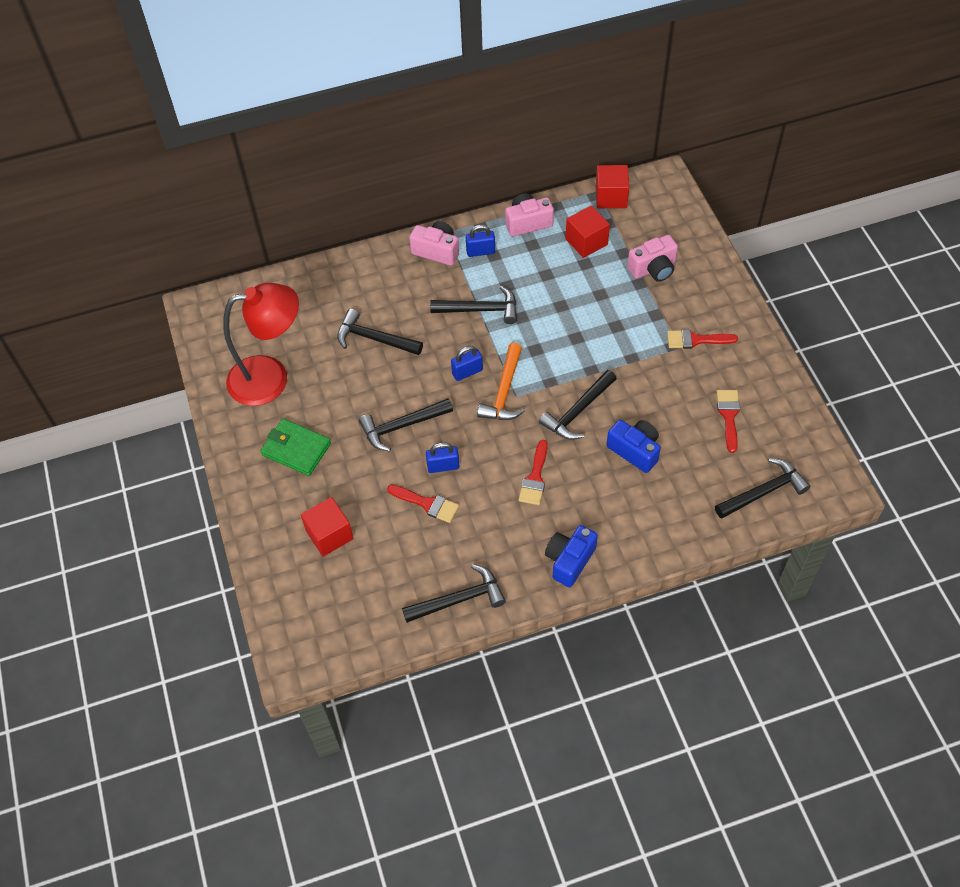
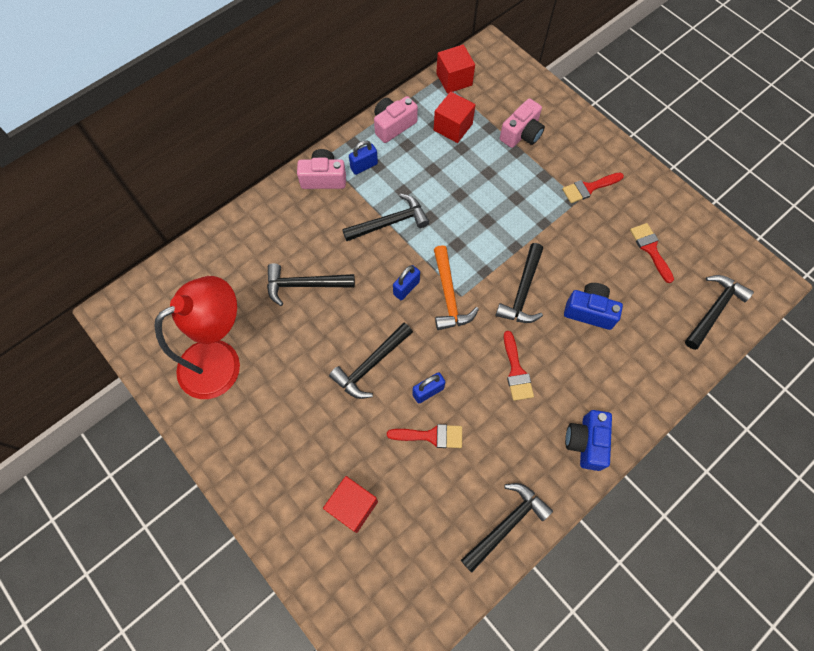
camera: 25 degrees left, 10 degrees up
(296, 449) = (279, 427): green wallet -> none

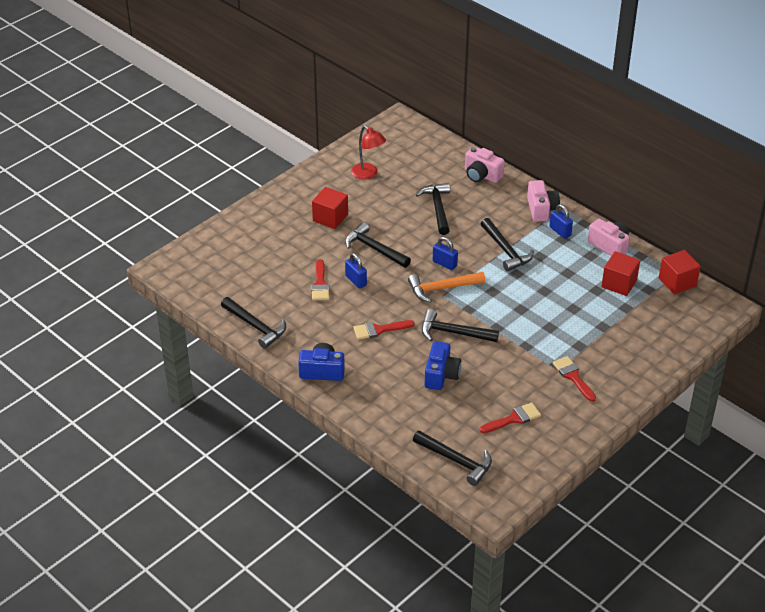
camera: 85 degrees right, 25 degrees down
(221, 361) = (368, 174): red lamp -> red lamp, size x0.56
(352, 506) = (265, 248): red cube -> red cube (330, 218)
(521, 134) = (624, 330): pink camera -> pink camera (482, 175)

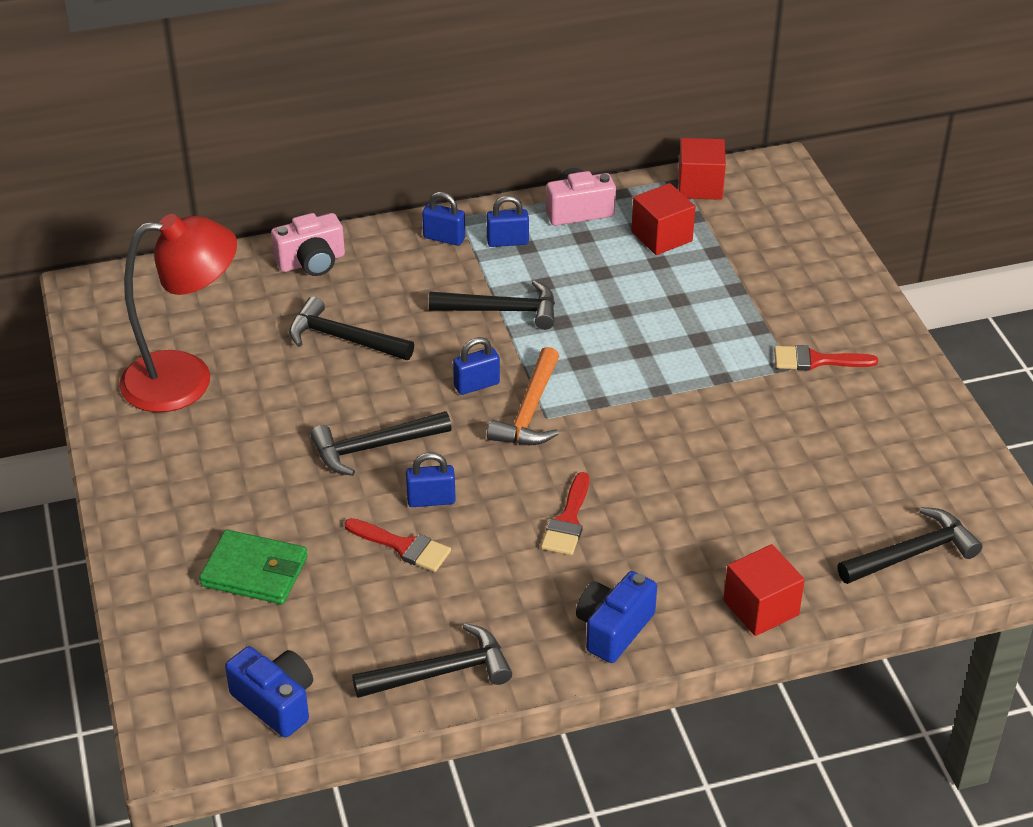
camera: 60 degrees left, 0 degrees up
(270, 247) = (254, 571): none -> green wallet
(330, 218) = (250, 467): red cube -> red cube (761, 608)
(368, 174) = (186, 379): red lamp -> red lamp, size x1.79
(441, 375) = (720, 493): blue camera -> blue camera (275, 702)
(453, 332) = (637, 441): black hammer -> none
(513, 419) = (862, 456): red brush -> none
(541, 209) = (444, 238): pink camera -> blue padlock

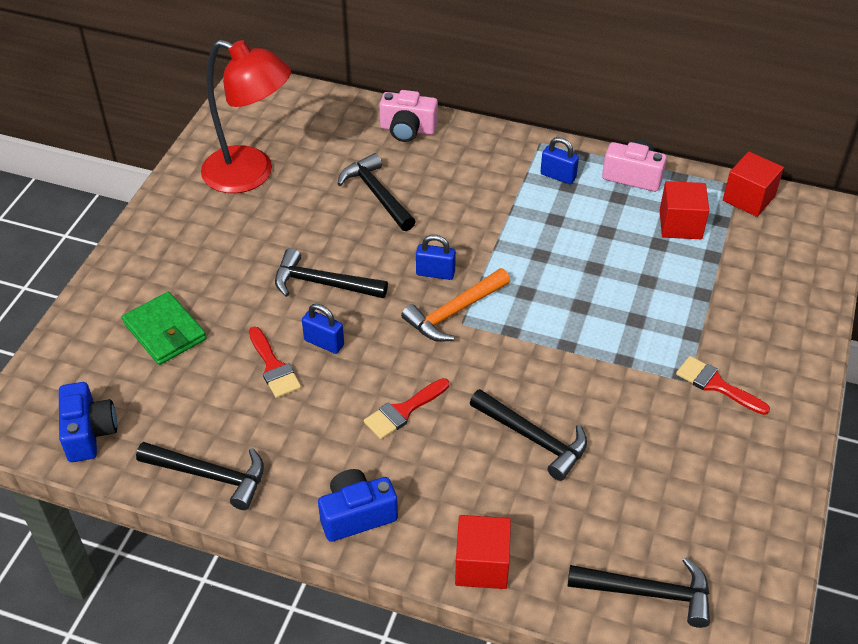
camera: 35 degrees right, 5 degrees up
(444, 238) = (514, 153): blue padlock -> none
(502, 310) = (506, 226): black hammer -> black hammer (534, 439)

